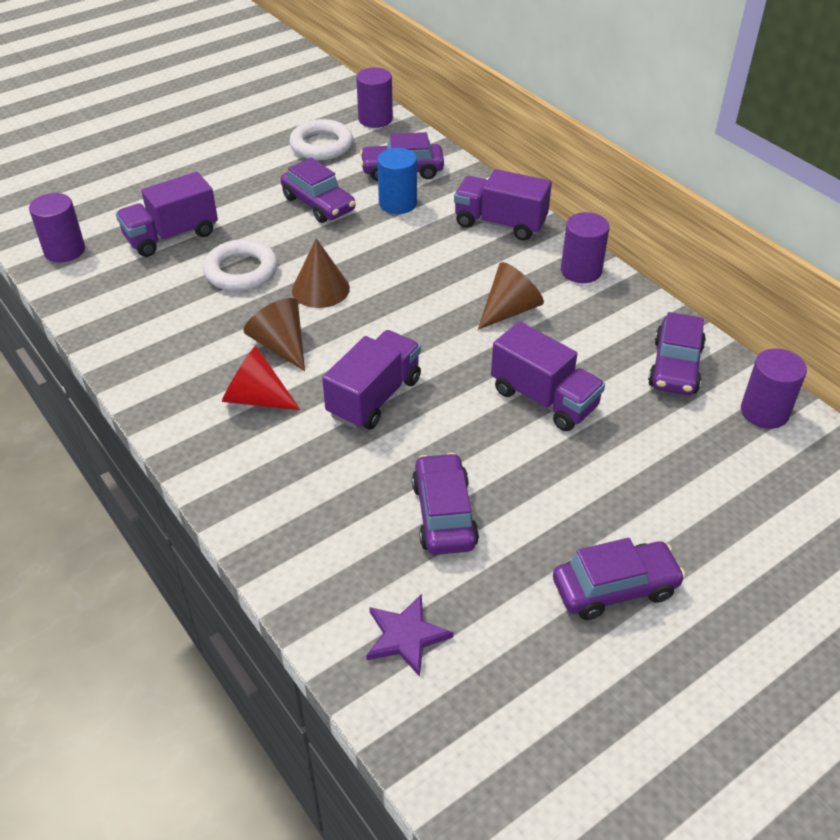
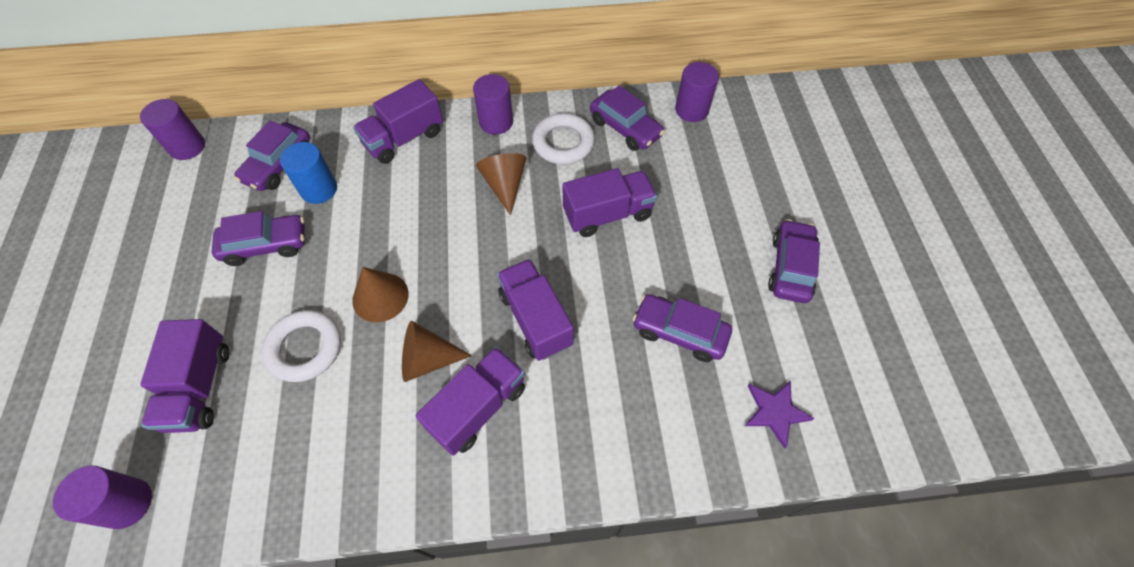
camera: 60 degrees left, 15 degrees up
(256, 398) = (478, 408): red cone -> purple truck
(321, 145) = (183, 203): white ring -> white ring (563, 143)

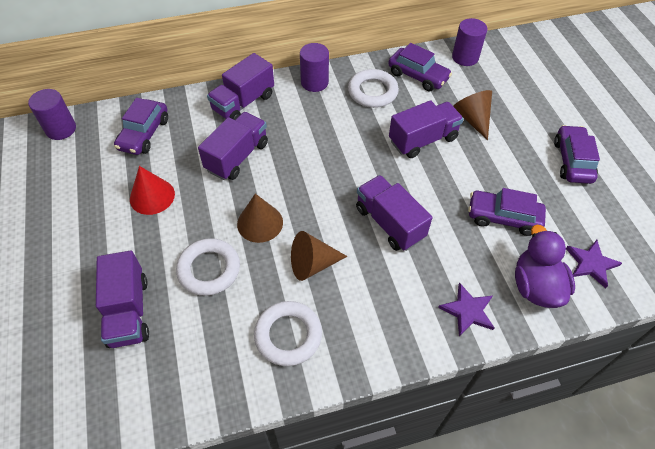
camera: 10 degrees left, 5 degrees down
(127, 503) = (94, 409): purple cylinder -> none
(266, 245) = (152, 196): purple car -> red cone
(319, 189) = (184, 149): blue cylinder -> none
(373, 448) = (288, 335): none -> white ring
(478, 408) = (364, 293): purple truck -> purple truck (237, 157)
(505, 185) = (335, 128): brown cone -> brown cone (472, 119)
(599, 451) = (468, 311): none -> purple star
(694, 431) = (535, 286): none -> purple duck

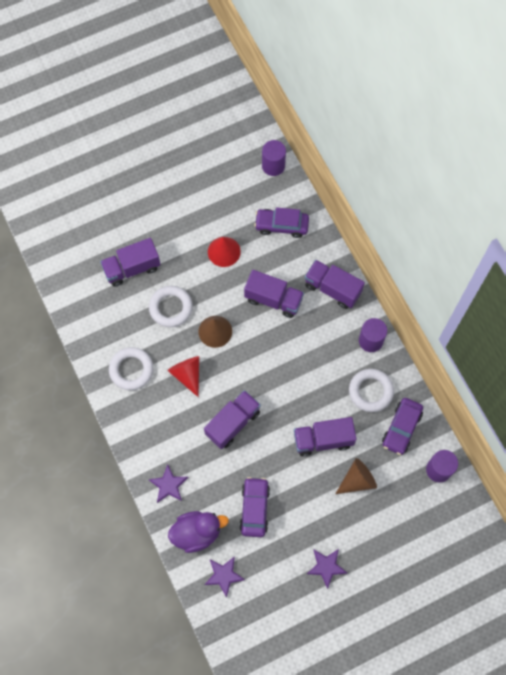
camera: 80 degrees right, 15 degrees up
(312, 264) = (187, 374): brown cone -> red cone
(423, 140) = (323, 440): purple truck -> purple truck turned 120 degrees clockwise
(572, 161) = (326, 567): purple car -> purple star

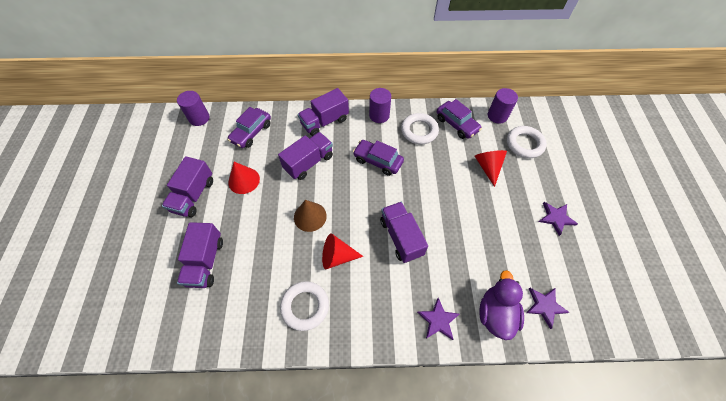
camera: 65 degrees left, 10 degrees down
(171, 308) = (266, 244): white ring -> white ring (524, 144)
(254, 508) = (487, 252): purple car -> purple car (378, 161)
(323, 440) = (445, 176): purple truck -> purple truck (193, 195)
(357, 480) = (488, 167): brown cone -> red cone

